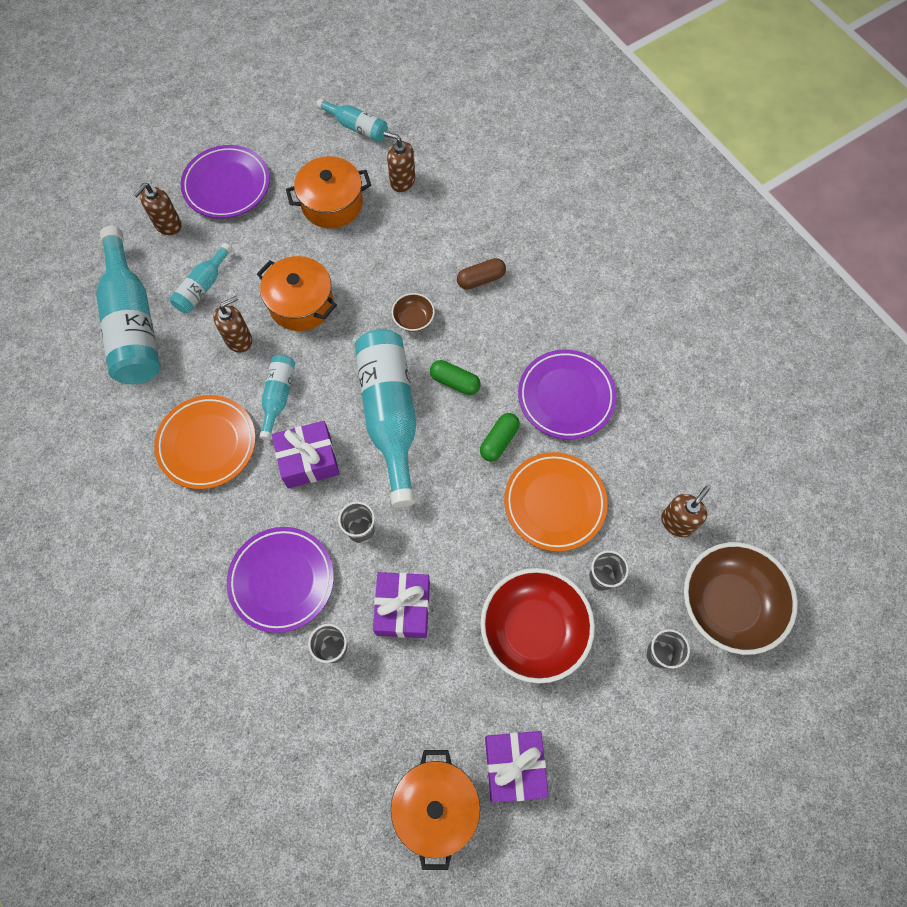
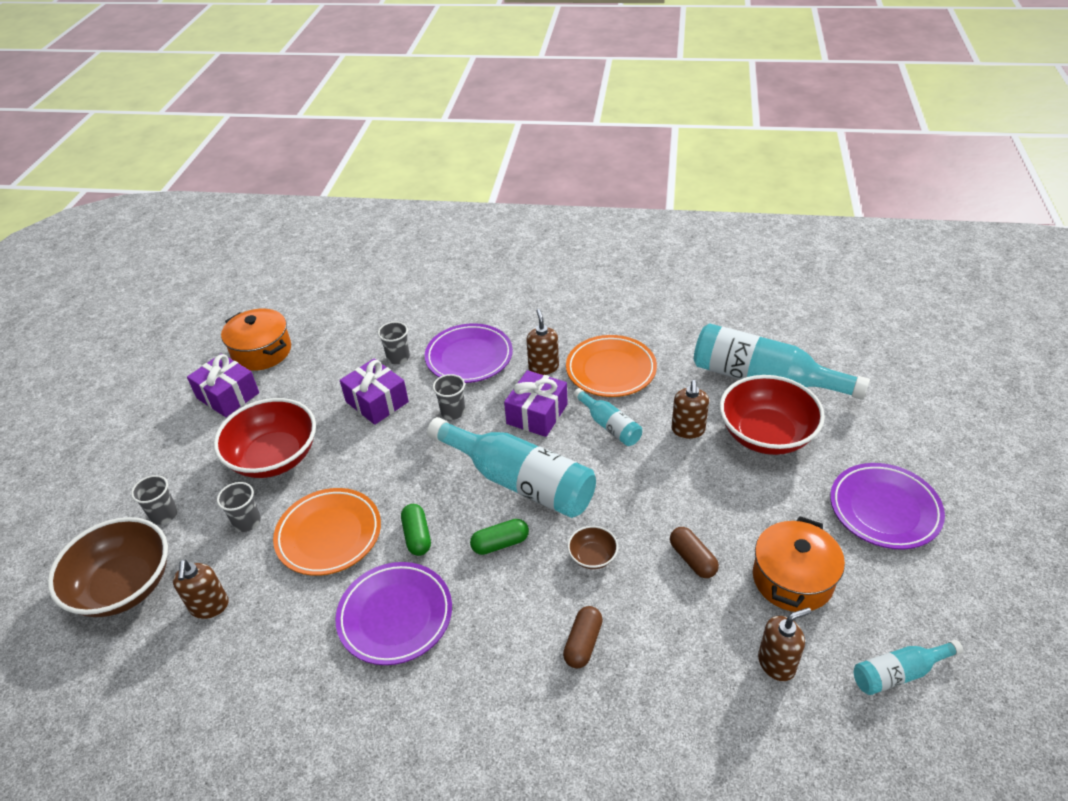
camera: 135 degrees right, 25 degrees down
(168, 225) = (862, 445): brown soap dispenser -> brown soap dispenser (543, 367)
(203, 287) = (766, 434): turquoise bottle -> red bowl
(301, 304) = (687, 487): orange pot -> none
(364, 263) = (692, 559): none -> brown capsule

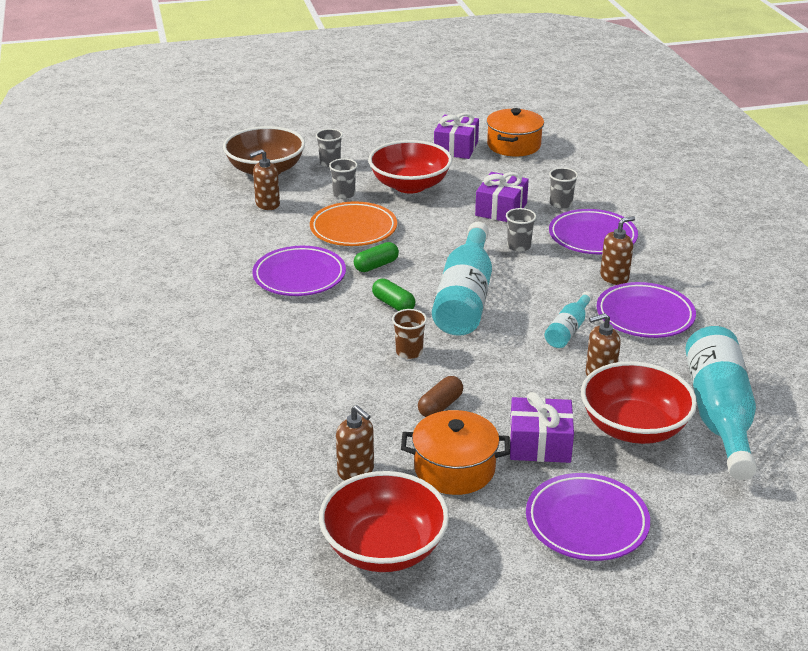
camera: 65 degrees right, 10 degrees down
(537, 414) = (551, 288): purple gift -> purple gift (539, 444)
(583, 643) = (321, 365): brown capsule -> none
(592, 556) = (409, 352): brown bowl -> brown cup
(611, 370) = (645, 315): orange plate -> purple plate
(899, 673) = (384, 548): turquoise bottle -> red bowl

